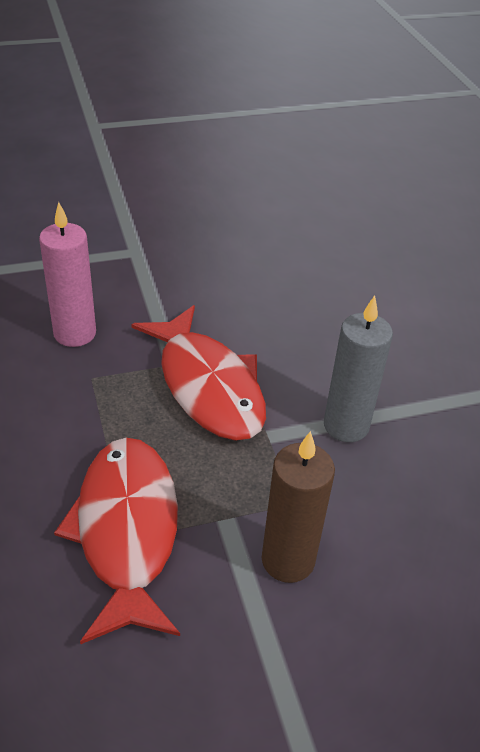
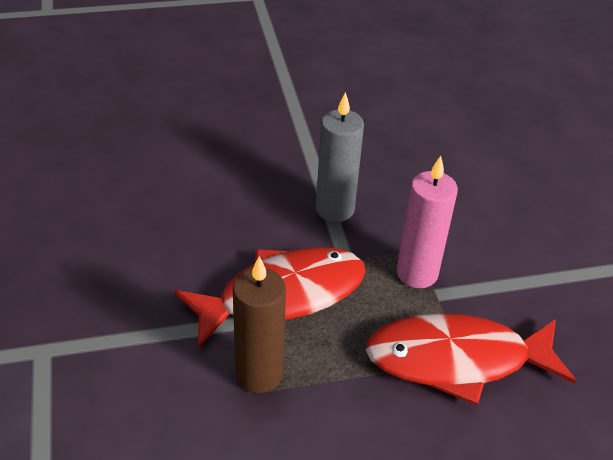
camera: 85 degrees left, 0 degrees up
(75, 333) = (190, 408): pink candle -> pink candle (417, 273)
(288, 560) = (472, 260): brown candle -> brown candle (259, 374)

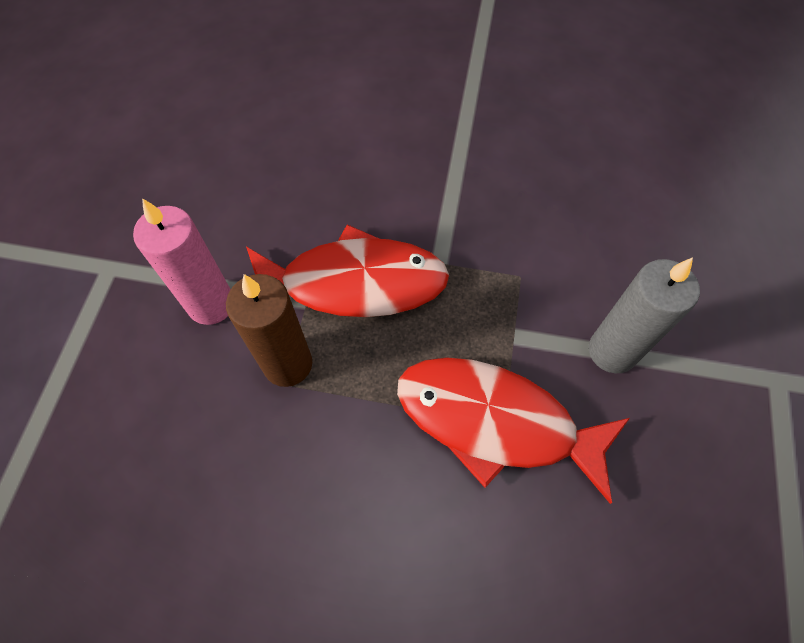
camera: 25 degrees right, 20 degrees up
(335, 209) = (457, 200): grey candle -> grey candle (612, 351)
(417, 273) = (506, 304): pink candle -> pink candle (211, 304)

